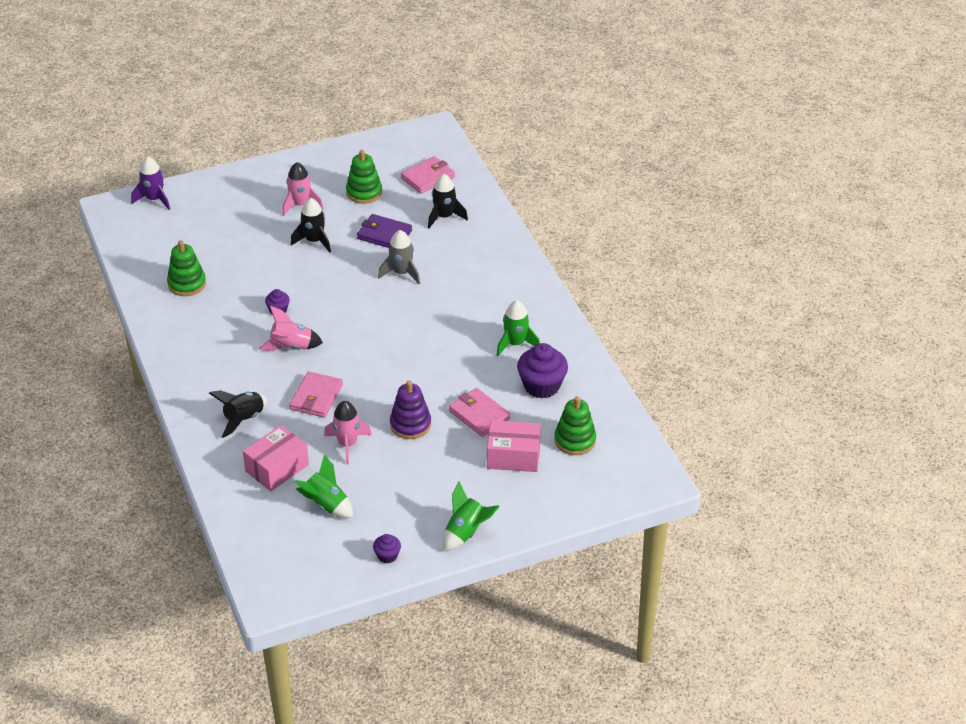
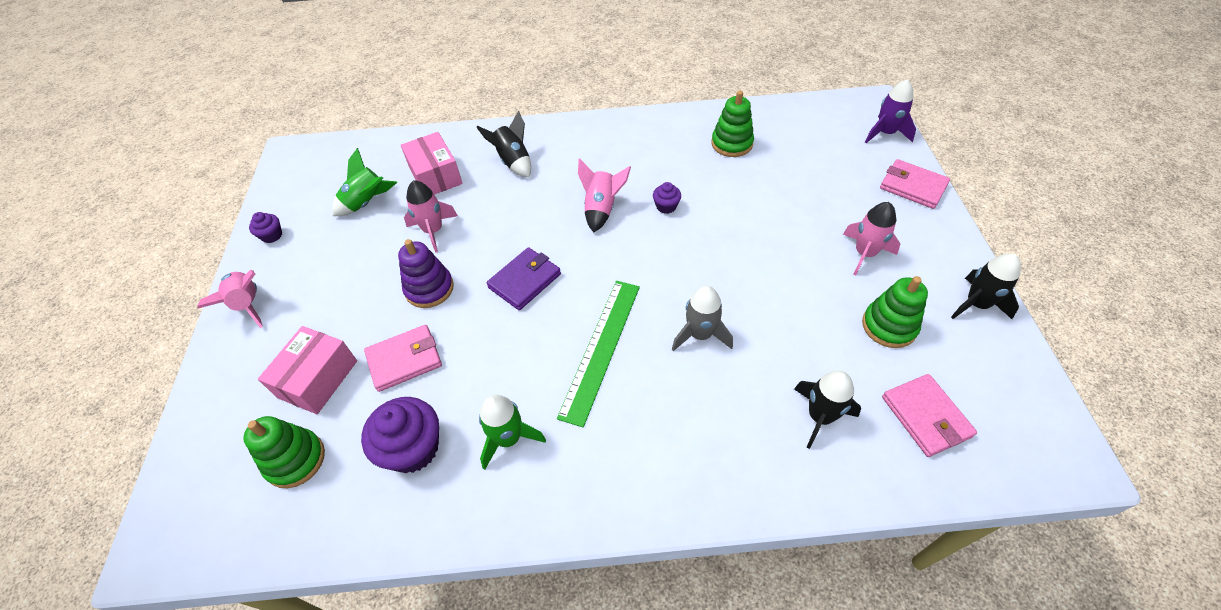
camera: 110 degrees right, 10 degrees up
(314, 241) = (787, 256): black rocket -> black rocket (976, 304)
(316, 397) = (515, 217): pink wallet -> pink wallet (913, 186)
(384, 234) = (787, 331): purple wallet -> purple wallet (524, 281)
(431, 317) = (601, 348): none -> green ruler
(466, 532) = (248, 305): green rocket -> pink rocket

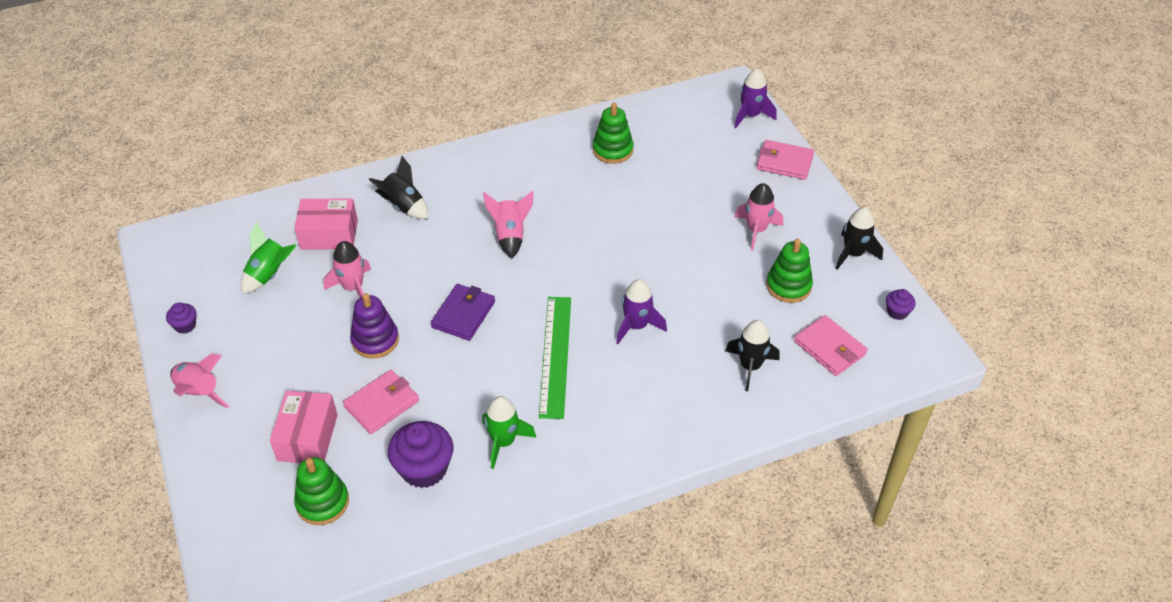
camera: 20 degrees left, 5 degrees down
(435, 176) = (329, 235): pink box -> pink box turned 45 degrees counterclockwise
(666, 206) = (570, 222): purple cupcake -> purple cupcake (897, 312)
(700, 334) = (636, 326): grey rocket -> purple rocket

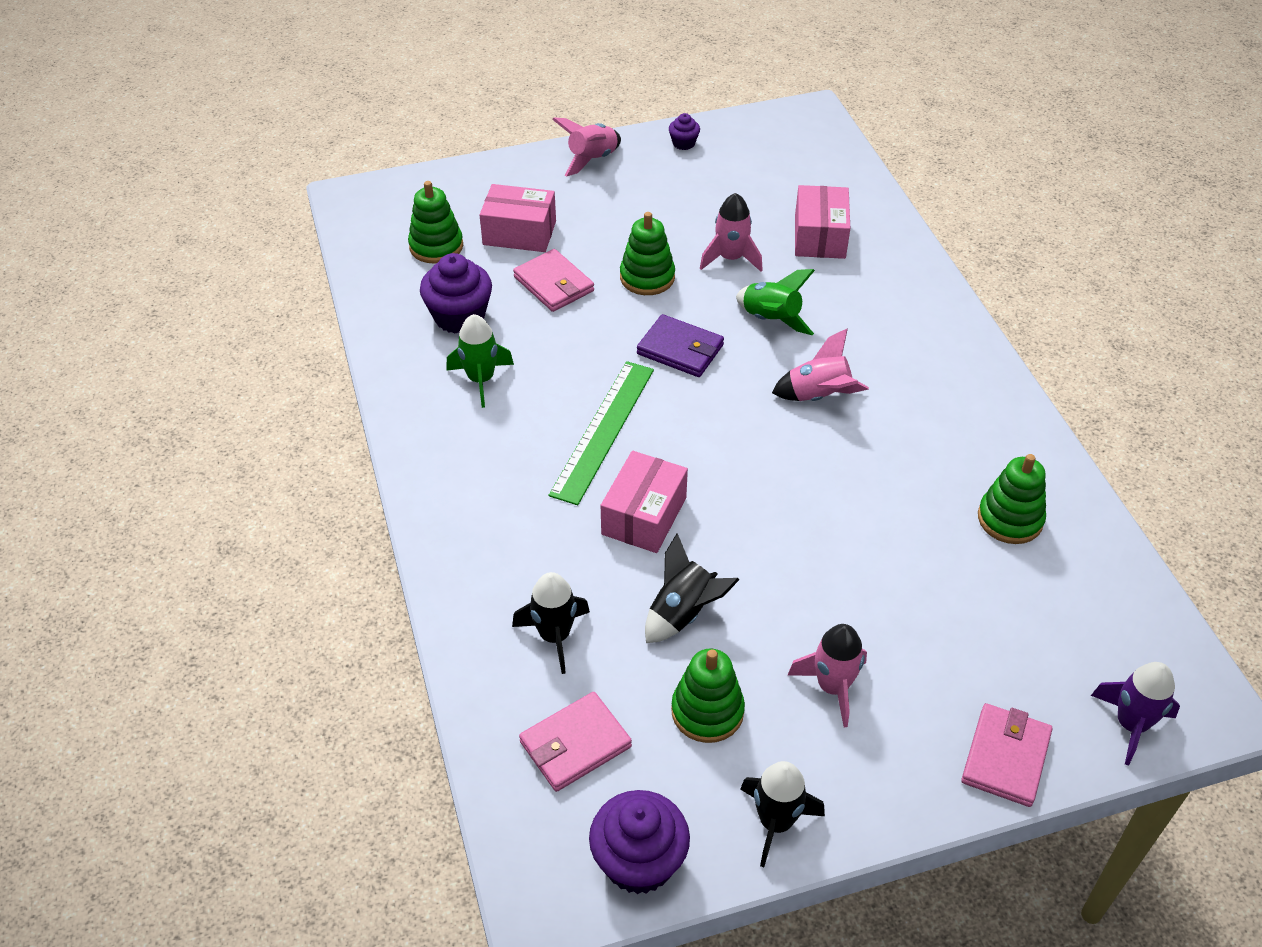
camera: 95 degrees right, 0 degrees up
(269, 274) = (755, 195): green rocket -> green rocket (771, 320)
(375, 340) = (647, 277): purple stacking toy -> green stacking toy
(403, 206) = (873, 297): black rocket -> black rocket (683, 613)
(555, 355) = (603, 430): green ruler -> green ruler turned 75 degrees counterclockwise
(636, 326) = (644, 516): purple rocket -> pink box
(897, 312) = (639, 861): purple cupcake -> purple cupcake, size x1.98

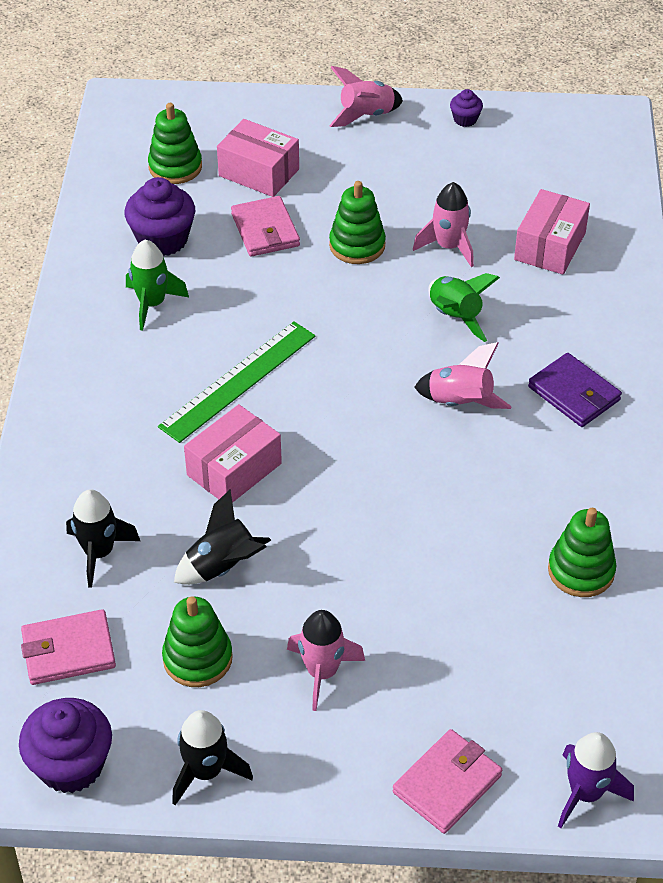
camera: 20 degrees right, 0 degrees up
(680, 349) = (351, 323): purple wallet -> purple wallet (574, 393)

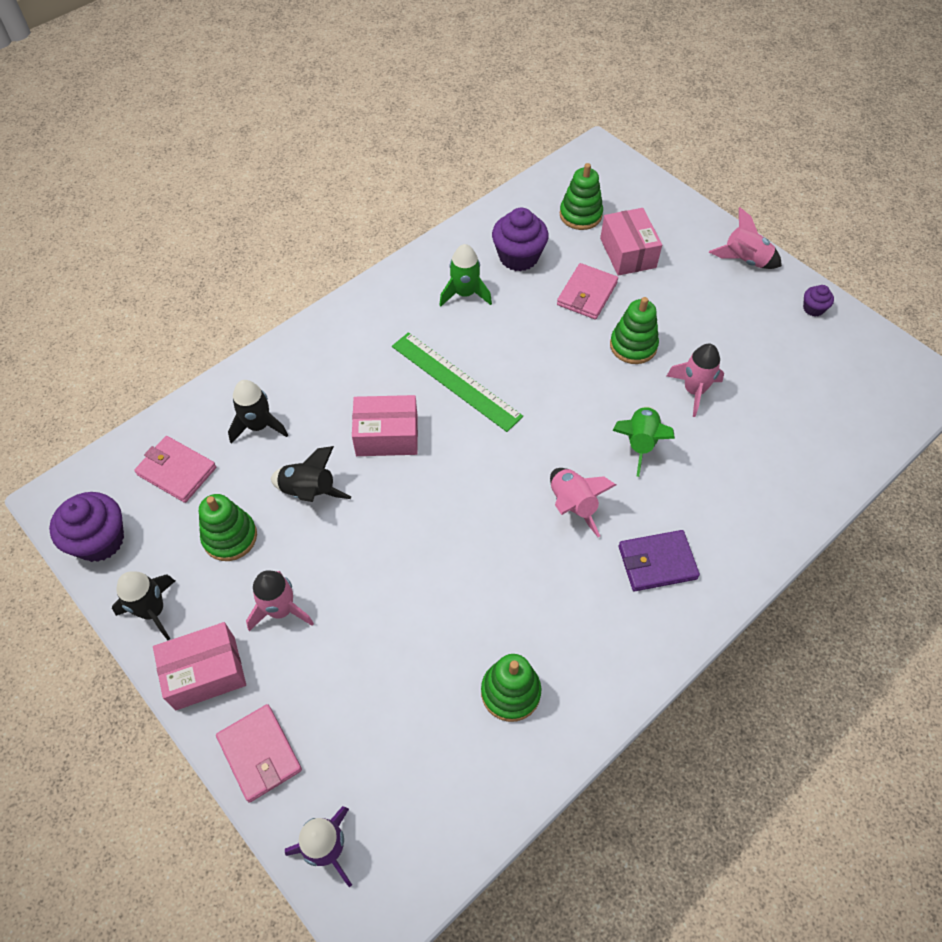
camera: 45 degrees right, 10 degrees up
(238, 381) = (455, 381): green ruler -> green ruler turned 45 degrees clockwise
(447, 784) = (260, 754): pink wallet -> pink wallet turned 60 degrees clockwise
(550, 246) = (767, 443): pink box -> pink box (205, 673)
(574, 393) = (657, 562): purple wallet -> purple wallet turned 75 degrees clockwise

